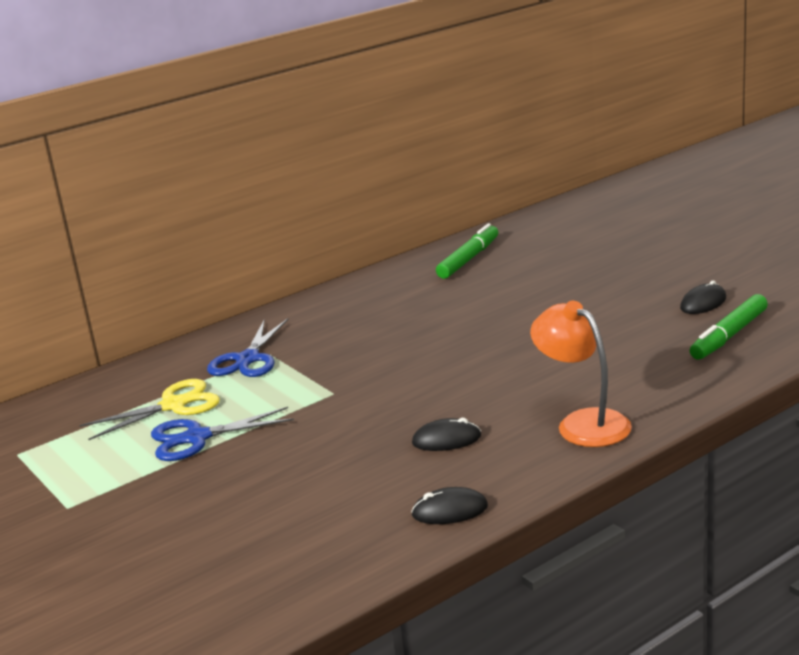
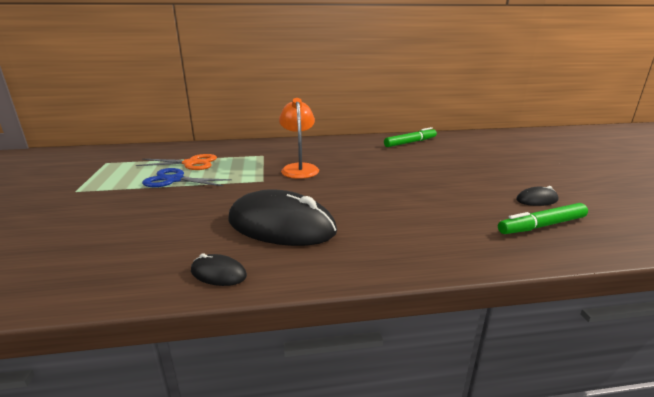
camera: 25 degrees right, 0 degrees up
(173, 405) = (191, 163): yellow scissors -> orange scissors
(248, 359) = (250, 155): blue scissors -> none
(446, 439) = (281, 225): black mouse -> black mouse, size x2.32
(583, 423) = (376, 248): orange lamp -> orange lamp (299, 168)

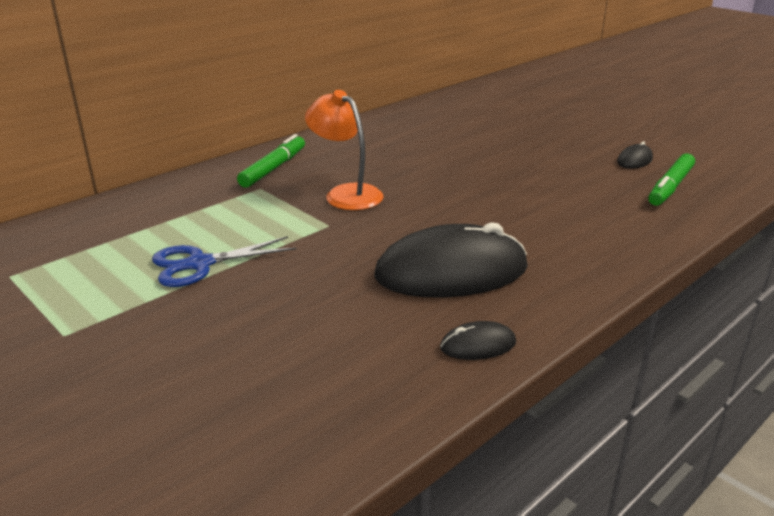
camera: 35 degrees left, 5 degrees up
(191, 163) = (173, 232): orange scissors -> none
(410, 142) = (421, 119): green marker -> green marker (273, 168)

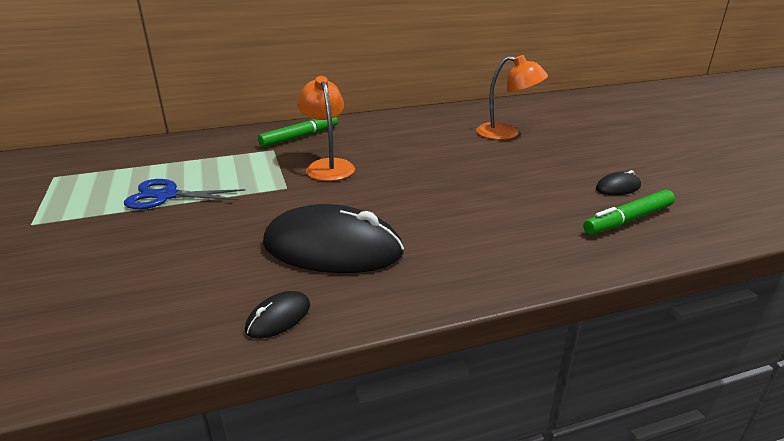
camera: 25 degrees right, 0 degrees up
(478, 345) = (278, 317): black mouse -> black mouse turned 60 degrees counterclockwise
(487, 127) = (506, 133): none -> orange lamp

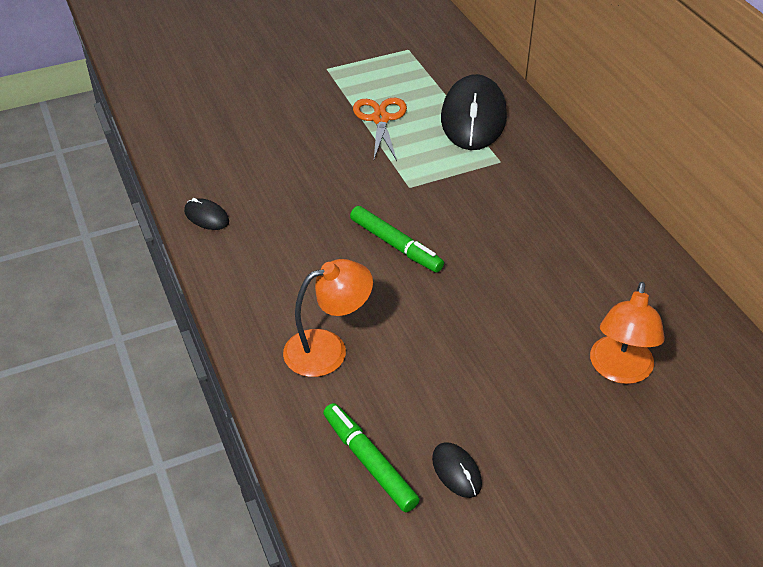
camera: 85 degrees right, 15 degrees up
(166, 196) = (380, 119): blue scissors -> orange scissors
(299, 137) = (543, 174): green marker -> green marker (396, 245)
(328, 166) = (465, 208): orange lamp -> orange lamp (328, 349)
(332, 248) = (298, 232): black mouse -> black mouse (473, 117)

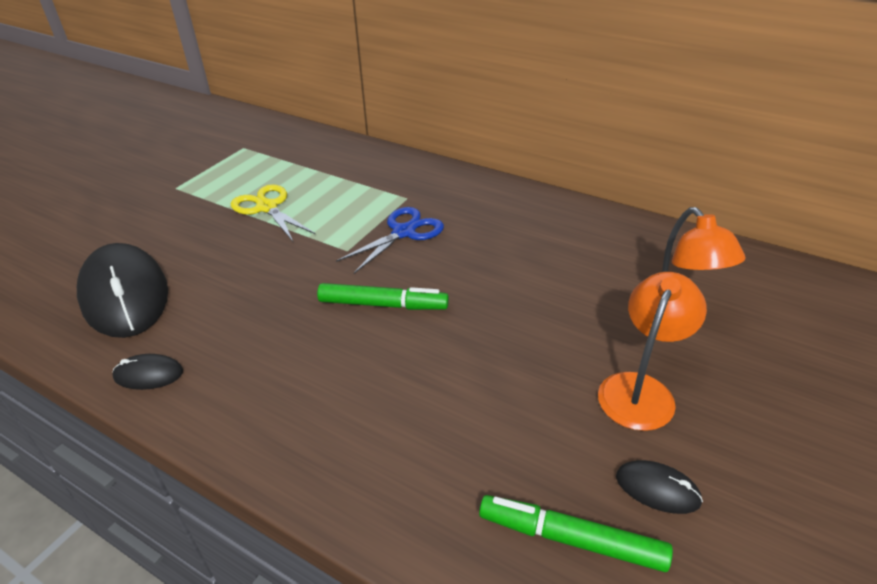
camera: 35 degrees left, 5 degrees down
(328, 349) = (411, 440): orange lamp -> orange lamp (641, 389)
(380, 119) = (267, 207): orange scissors -> yellow scissors
(467, 192) = (403, 232): none -> blue scissors
(473, 117) = (351, 175): black mouse -> black mouse (125, 294)

